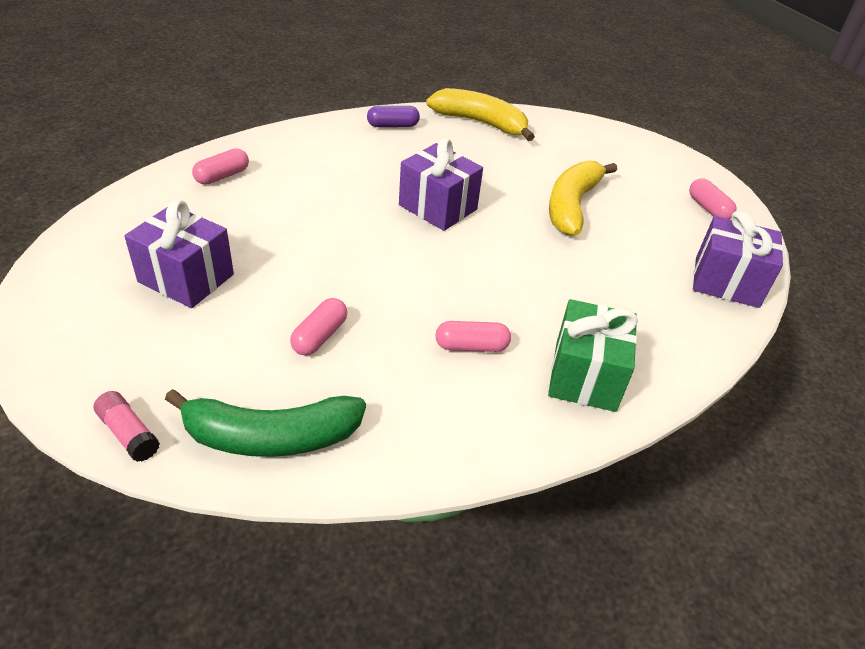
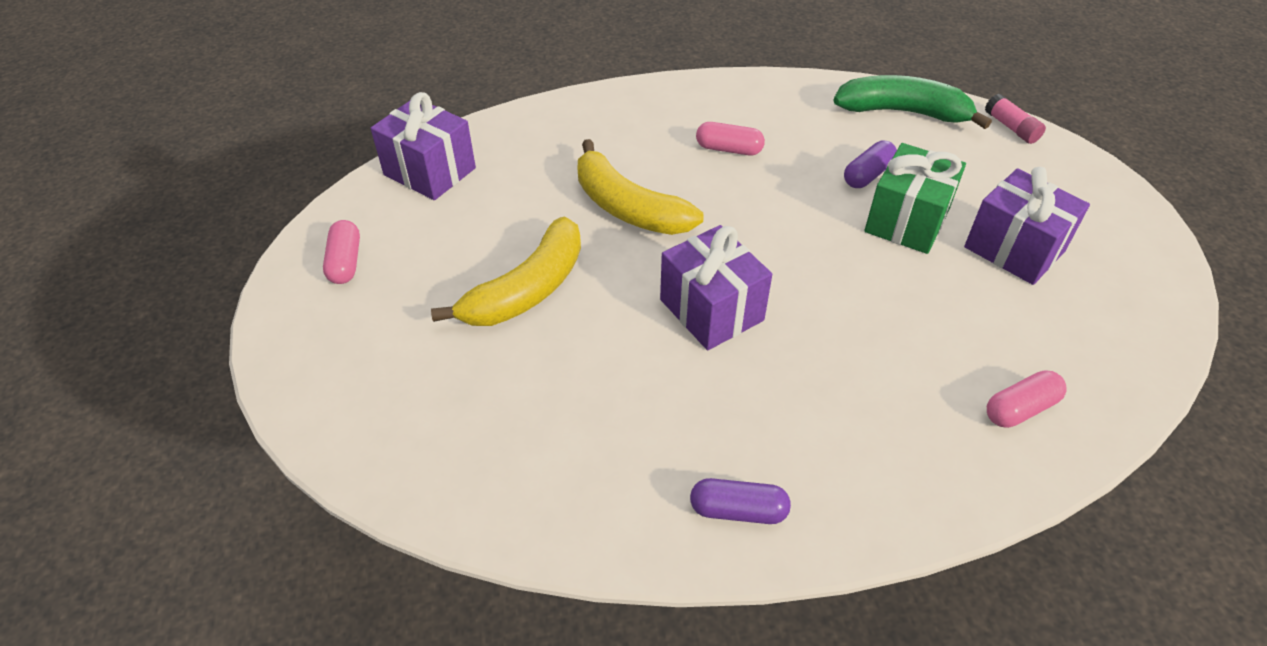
camera: 160 degrees left, 5 degrees up
(320, 336) = (868, 175): pink capsule -> purple capsule
(480, 123) = (568, 499): yellow banana -> yellow banana (628, 207)
(585, 376) = (640, 116): green gift -> green gift (906, 221)

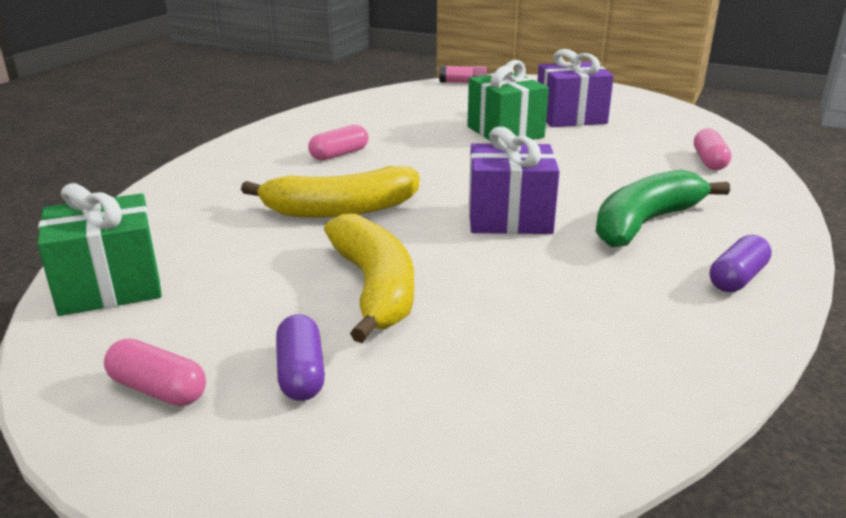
camera: 55 degrees left, 20 degrees down
(430, 171) = (110, 286): purple gift -> green gift
(868, 175) = (443, 127): purple capsule -> purple capsule (301, 373)
(903, 112) = (399, 99): green banana -> green banana (645, 223)

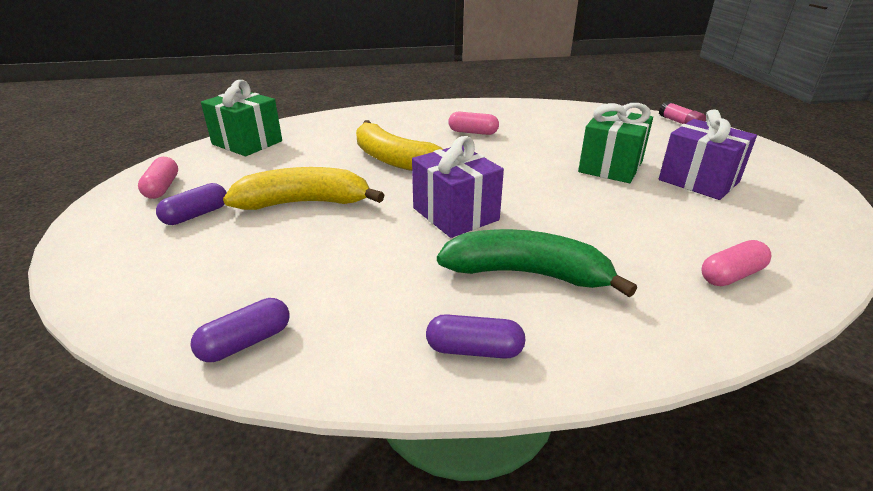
camera: 55 degrees right, 5 degrees up
(375, 288) = (305, 203): yellow banana -> yellow banana turned 135 degrees counterclockwise
(648, 391) = (246, 342): none -> purple capsule

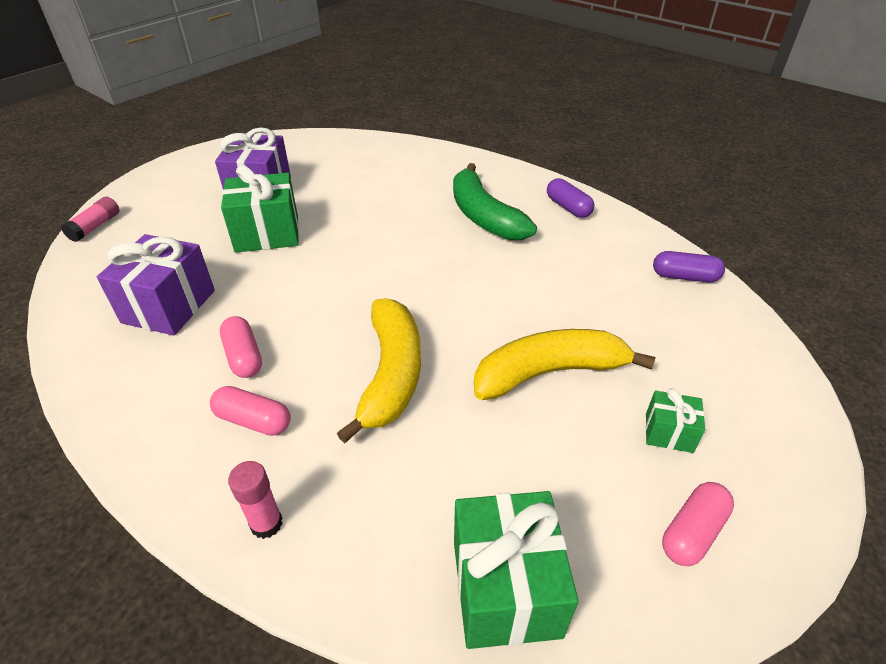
camera: 130 degrees left, 10 degrees up
(196, 215) = (668, 432): purple capsule -> green gift
(305, 203) = (549, 372): yellow banana -> yellow banana turned 120 degrees clockwise
(362, 116) = (266, 523): none -> pink glue stick
(455, 214) = (451, 274): purple gift -> purple gift (169, 306)
(731, 275) = (396, 160): pink capsule -> pink capsule (253, 420)

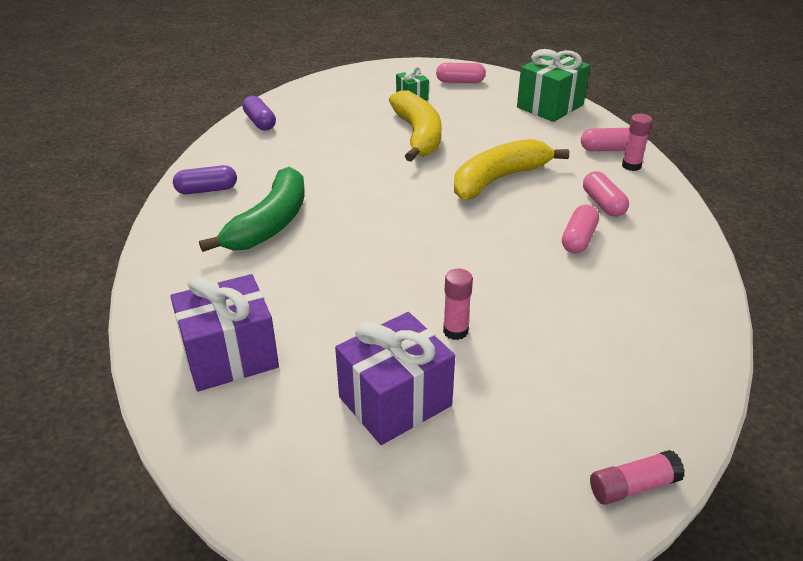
camera: 130 degrees left, 5 degrees down
(169, 306) = (607, 312): purple gift -> purple gift (230, 356)
(267, 234) = (455, 331): green gift -> pink glue stick
(325, 538) = (607, 149): none -> pink capsule
(549, 372) = (418, 135): yellow banana -> yellow banana turned 135 degrees counterclockwise
(568, 207) = (207, 190): purple capsule -> purple capsule turned 60 degrees clockwise

